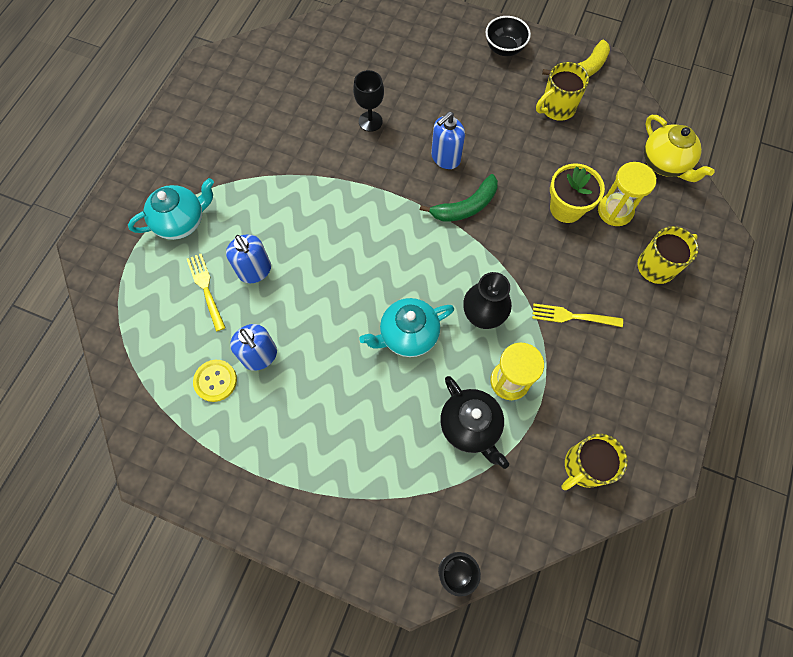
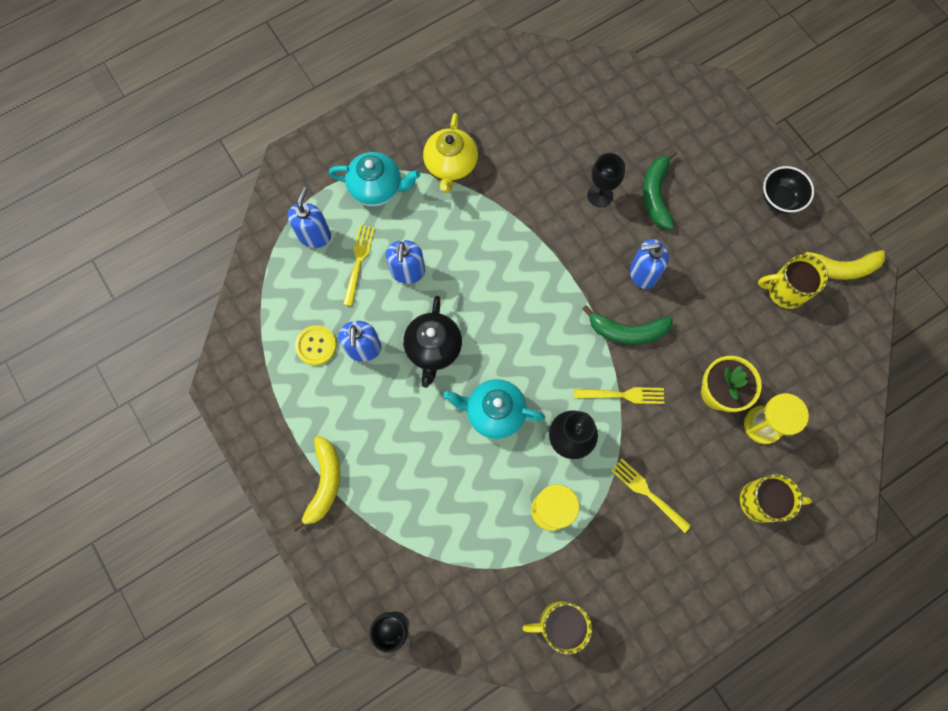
camera: 35 degrees right, 5 degrees up
(151, 291) = (314, 235): none -> blue soap dispenser
(304, 492) = (324, 483): none -> yellow banana
(412, 96) = (656, 194): none -> green banana
(470, 426) = (490, 525): black teapot -> black teapot (433, 349)
(497, 256) = (622, 395): none -> yellow fork
(665, 163) = (848, 412): yellow teapot -> yellow teapot (451, 167)

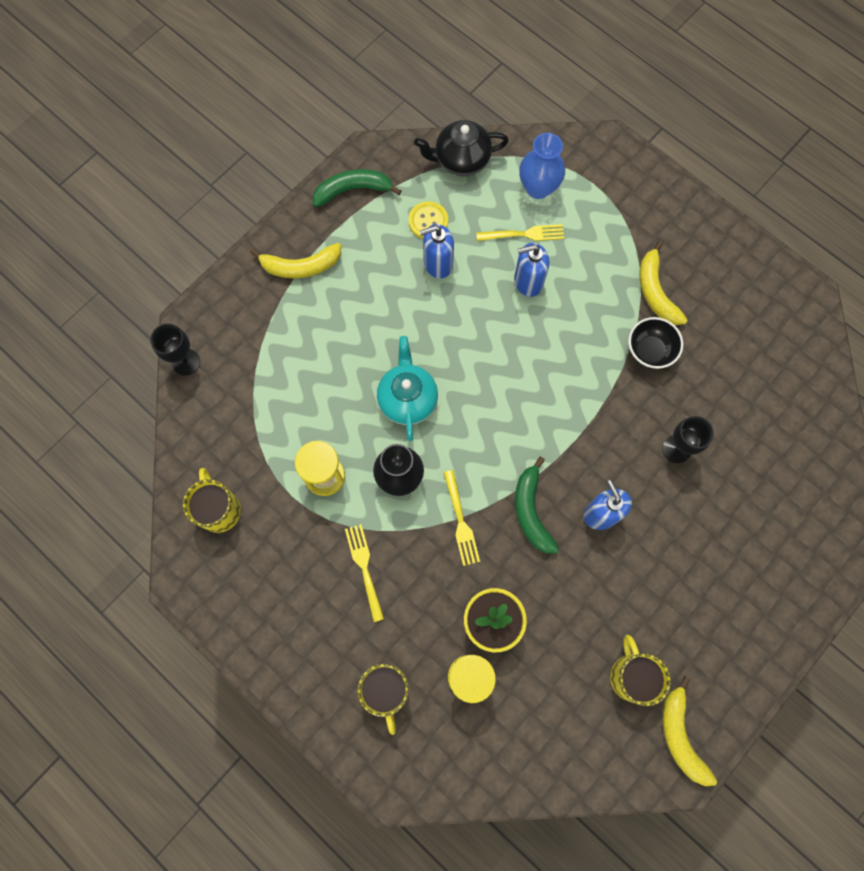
camera: 75 degrees right, 0 degrees up
(314, 235) = (538, 188): blue soap dispenser -> blue vase
(377, 188) = (607, 229): turquoise teapot -> none
(433, 349) = (455, 326): black teapot -> black teapot (461, 160)
(451, 167) = (655, 291): yellow teapot -> yellow banana
(648, 493) = (365, 569): yellow fork -> yellow fork turned 45 degrees counterclockwise
(656, 194) = (698, 508): green banana -> green banana (353, 190)
(779, 199) = (742, 650): black bowl -> black bowl (649, 351)

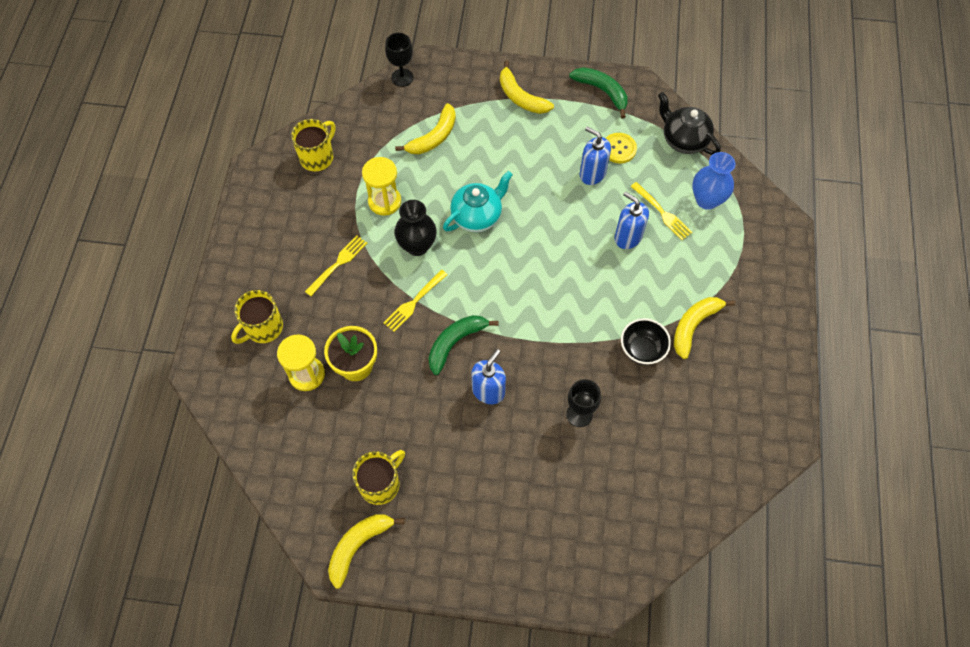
camera: 55 degrees right, 10 degrees down
(284, 379) = (434, 137): none -> yellow banana

